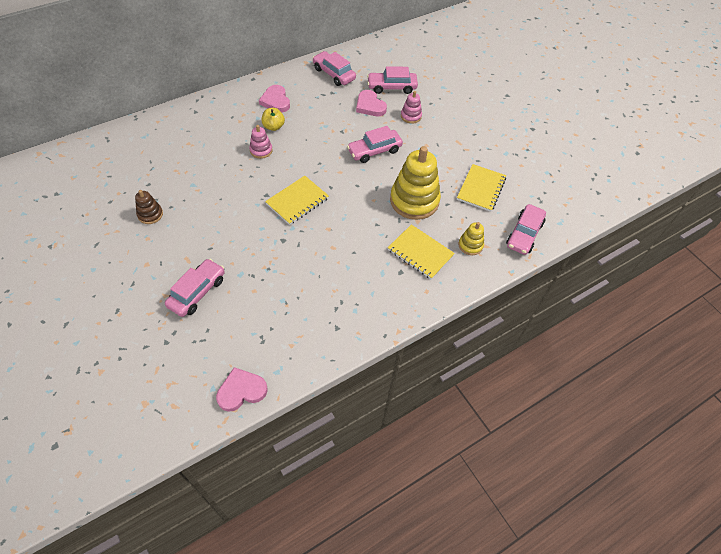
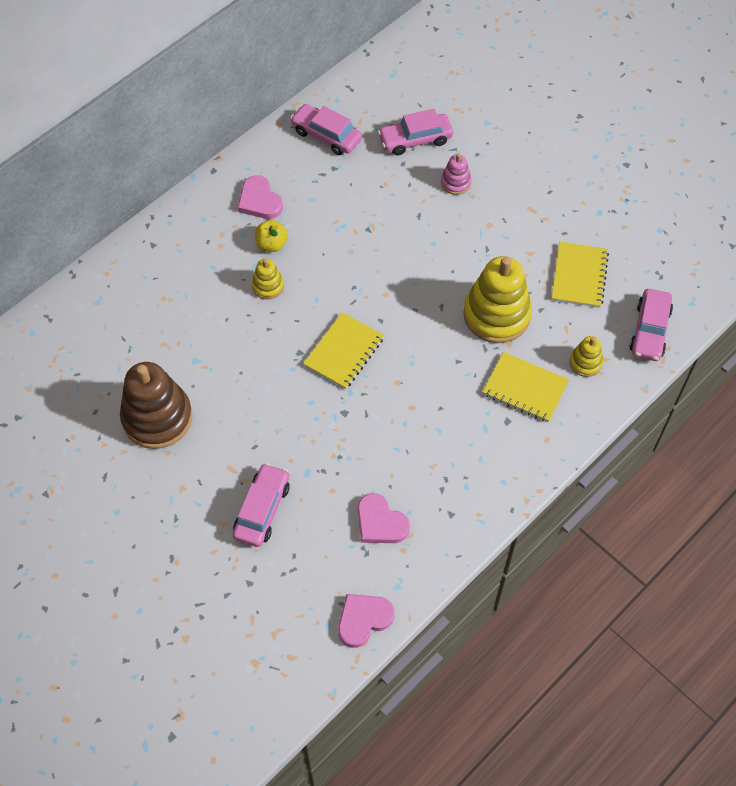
camera: 10 degrees left, 5 degrees up
(150, 214) = (157, 418): brown stacking toy -> brown stacking toy, size x2.09
(261, 150) = (268, 286): pink stacking toy -> yellow stacking toy
(370, 106) = (394, 178): pink heart -> pink heart (380, 522)
(374, 151) = (422, 250): pink car -> none

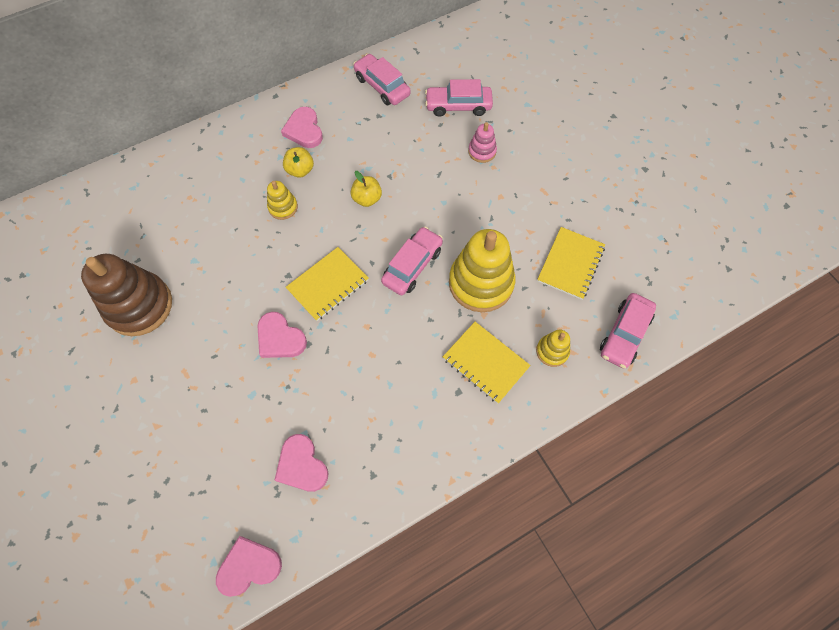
camera: 15 degrees right, 5 degrees up
(262, 510) = (197, 421): pink car -> pink car (412, 266)
(315, 414) = (280, 338): none -> pink heart
(353, 258) = (367, 199): none -> yellow apple

